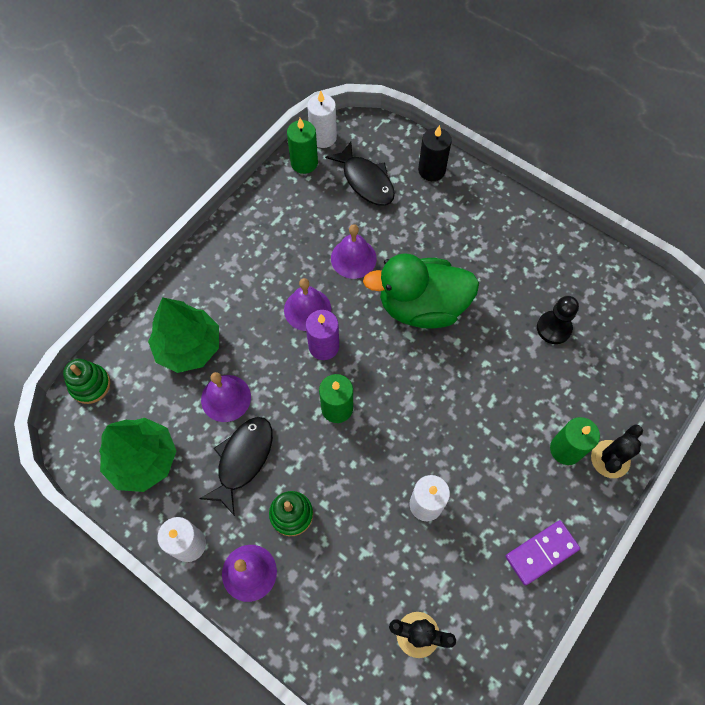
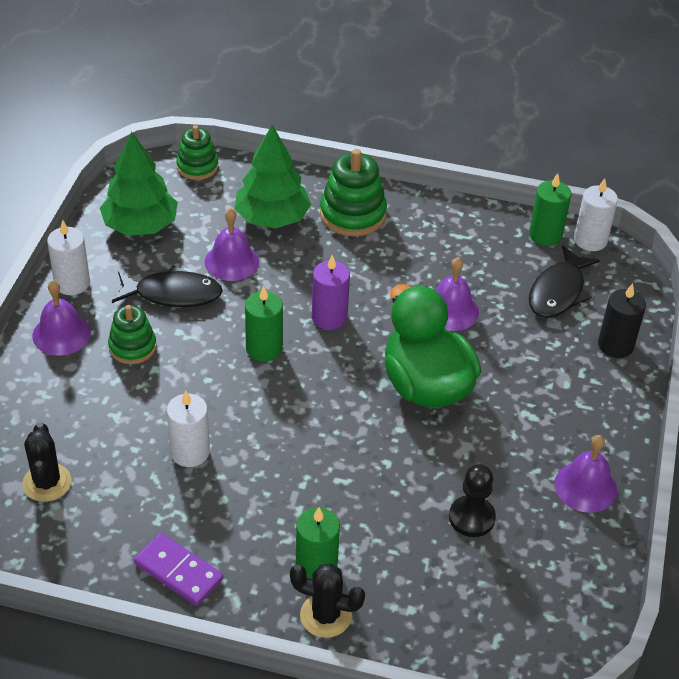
camera: 65 degrees right, 20 degrees down
(215, 284) = (353, 214): none -> green stacking toy
(307, 309) = (365, 291): purple bell -> purple bell (585, 487)

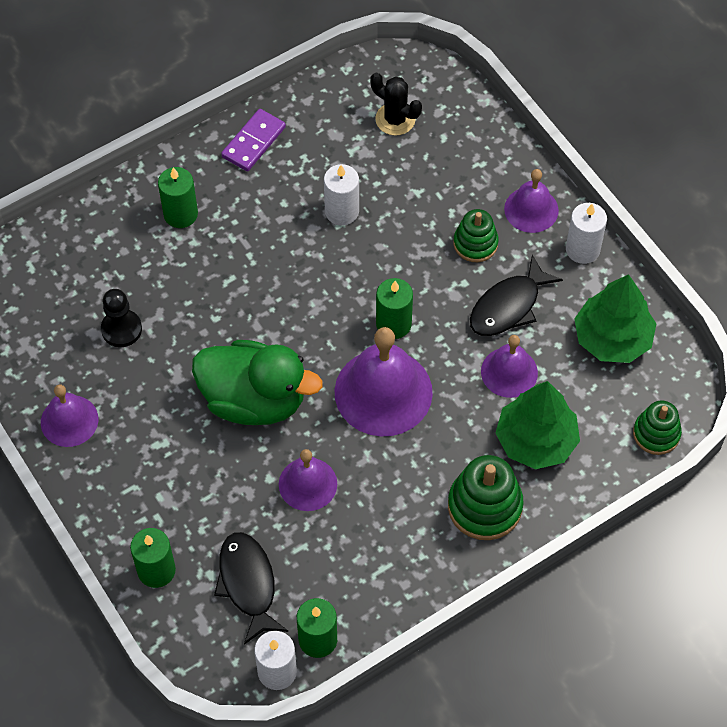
camera: 135 degrees right, 15 degrees up
(178, 571) = (254, 142): purple domino -> purple domino turned 45 degrees counterclockwise
(325, 615) = (143, 193): black cactus -> none
(329, 317) = (383, 392): purple candle -> purple bell
(615, 345) = (156, 570): black candle -> green candle

